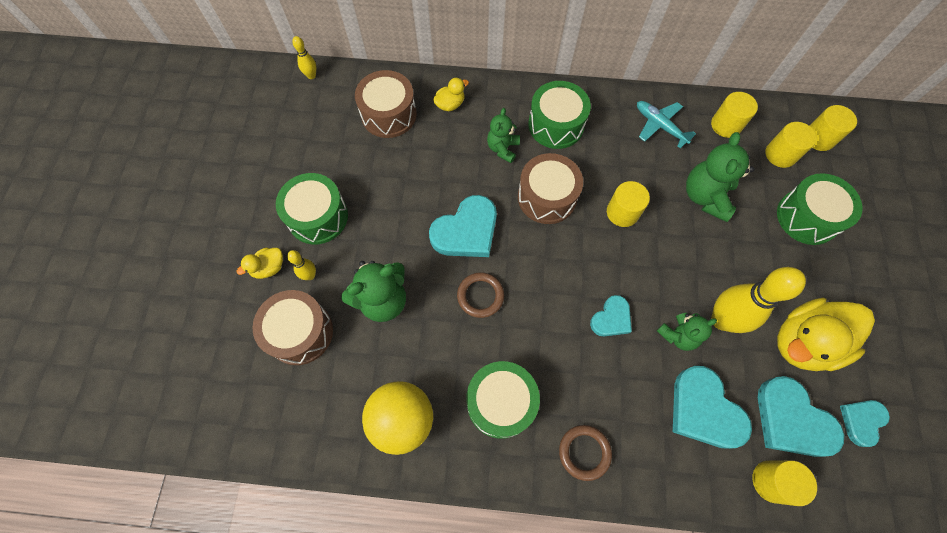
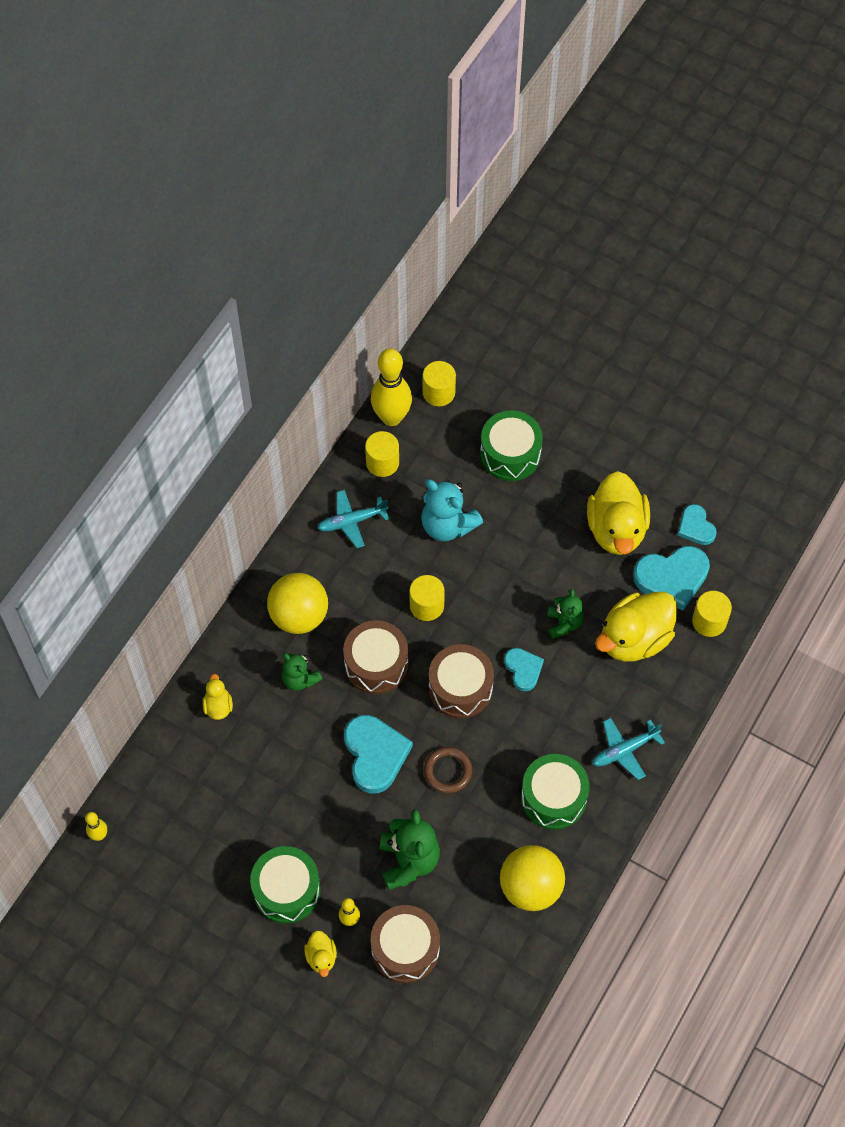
camera: 65 degrees left, 5 degrees down
(389, 114) = (197, 773): brown drum -> brown drum (460, 688)
(556, 125) = (299, 616): green drum -> yellow ball
(584, 452) = (625, 750): brown ring -> turquoise plane
(704, 410) = (634, 639): turquoise heart -> yellow duck
(705, 197) = (447, 525): green teddy bear -> turquoise teddy bear
(722, 320) = (567, 581): yellow bowling pin -> yellow bowling pin (391, 417)
(780, 154) = (438, 435): yellow cylinder -> none

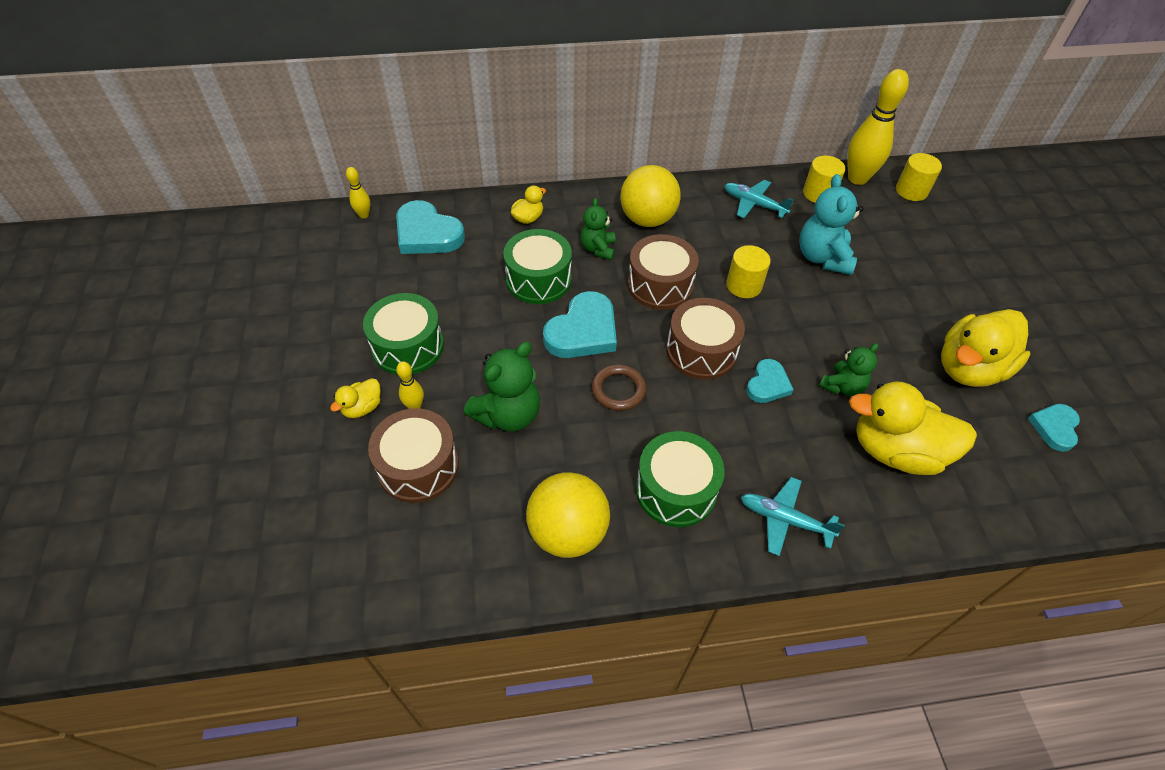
camera: 50 degrees right, 10 degrees down
(510, 454) = (927, 258): green drum -> green drum (538, 279)
(672, 578) = (987, 442): turquoise heart -> turquoise heart (427, 233)
(709, 621) = (990, 504): yellow cylinder -> none

